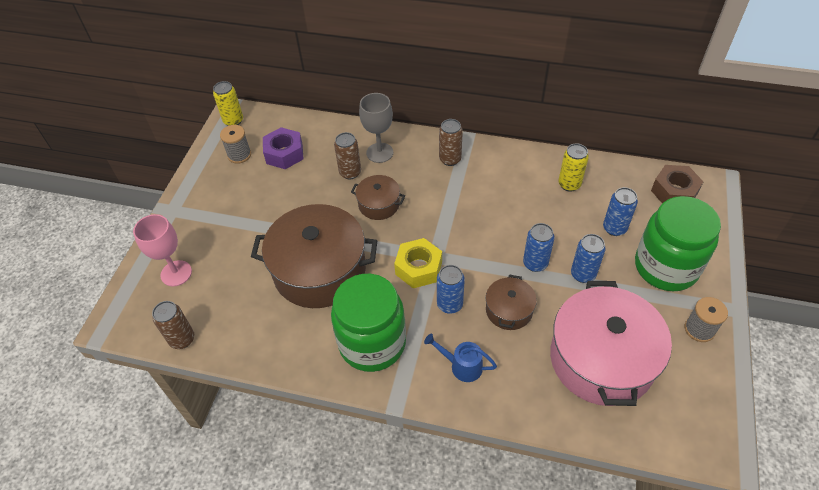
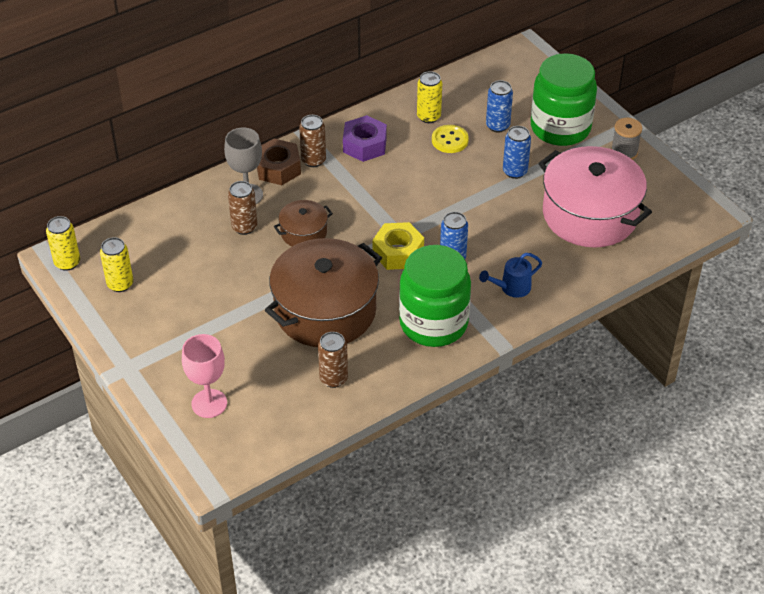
camera: 50 degrees left, 5 degrees down
(182, 339) = (288, 436): brown can -> brown can (333, 378)
(239, 155) = (120, 284): grey spool -> yellow can
(284, 154) = (162, 254): purple nut -> purple nut (364, 145)
(509, 310) = (496, 231): brown pot -> none
(535, 263) = (475, 188): blue can -> none
(562, 213) = (450, 140): none -> yellow button
(674, 192) = (506, 72): brown nut -> brown nut (278, 168)

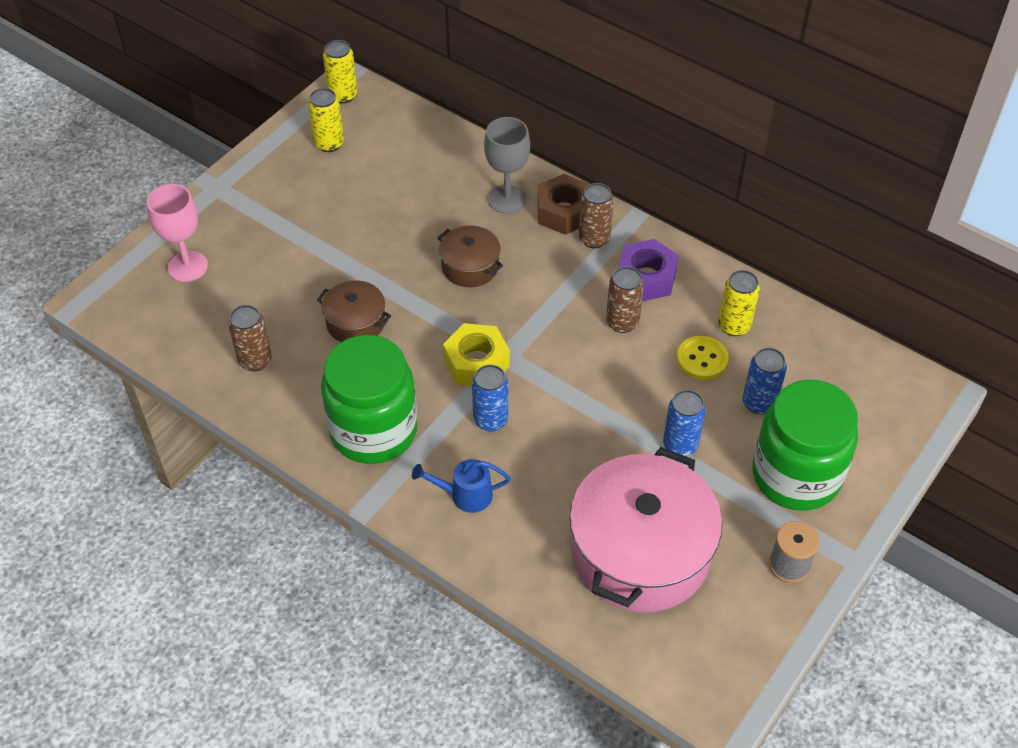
camera: 70 degrees right, 5 degrees up
(244, 227) = (455, 213): brown can -> brown can (622, 322)
(325, 310) = (355, 322): brown pot -> brown pot, size x0.48
(511, 288) = (464, 495): blue watering can -> blue watering can turned 45 degrees counterclockwise

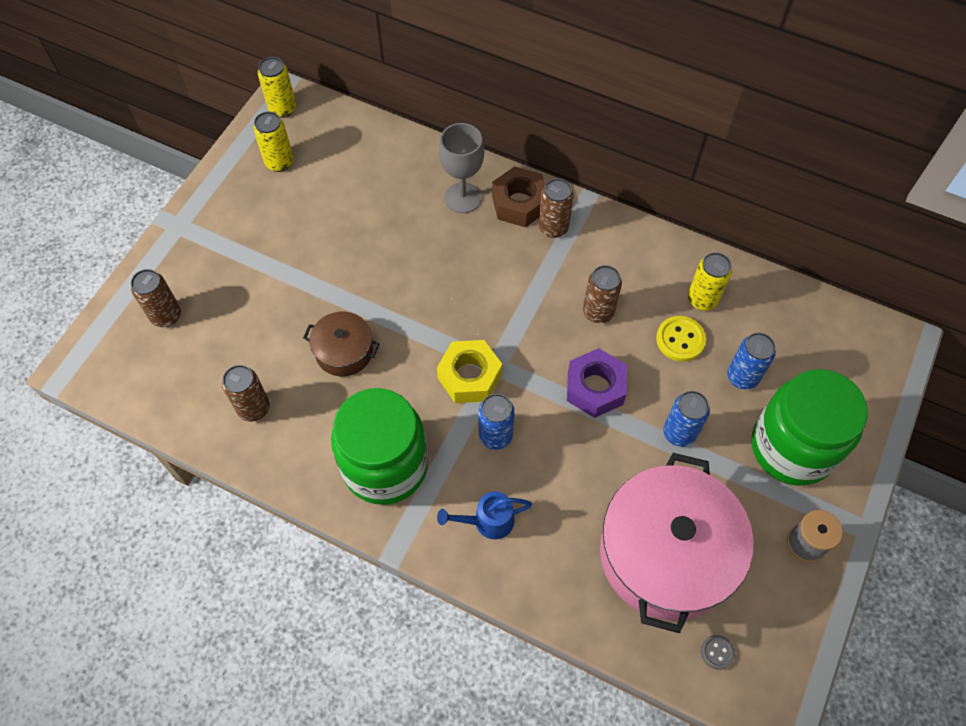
camera: 10 degrees left, 10 degrees up
(187, 266) = (166, 316): pink goblet -> brown can
(470, 266) = (442, 274): brown pot -> none
(646, 278) = (610, 261): purple nut -> purple nut (595, 388)
(672, 649) = (717, 652): none -> grey button

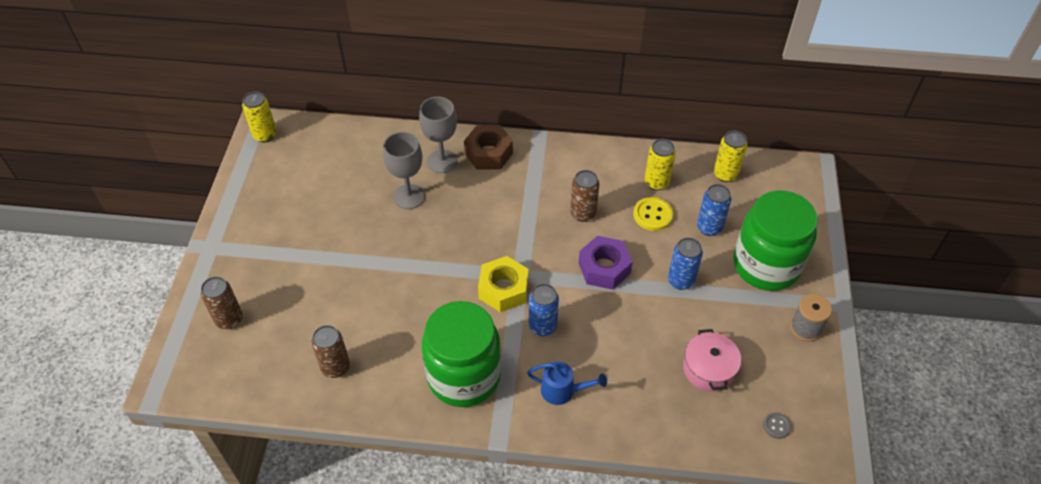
camera: 20 degrees left, 10 degrees down
(279, 162) = (279, 176): yellow can -> yellow can (725, 174)
(344, 351) = (393, 301): brown pot -> none
(409, 230) = (409, 196): none -> grey goblet
(487, 521) = (563, 391): blue watering can -> blue watering can turned 135 degrees counterclockwise
(553, 227) = (522, 163): brown can -> none
(666, 553) = (709, 369): pink pot -> pink pot, size x0.48

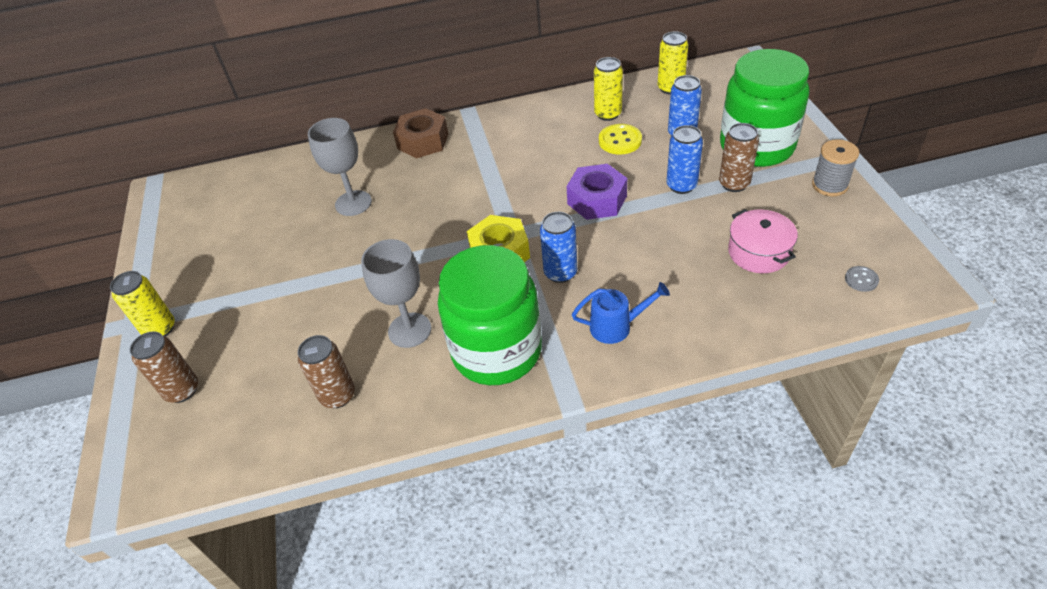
camera: 15 degrees left, 5 degrees down
(265, 135) = (164, 198): yellow can -> yellow can (160, 329)
(442, 161) = (376, 162): grey goblet -> grey goblet (409, 330)
(583, 213) = (548, 161): brown can -> brown can (734, 184)

